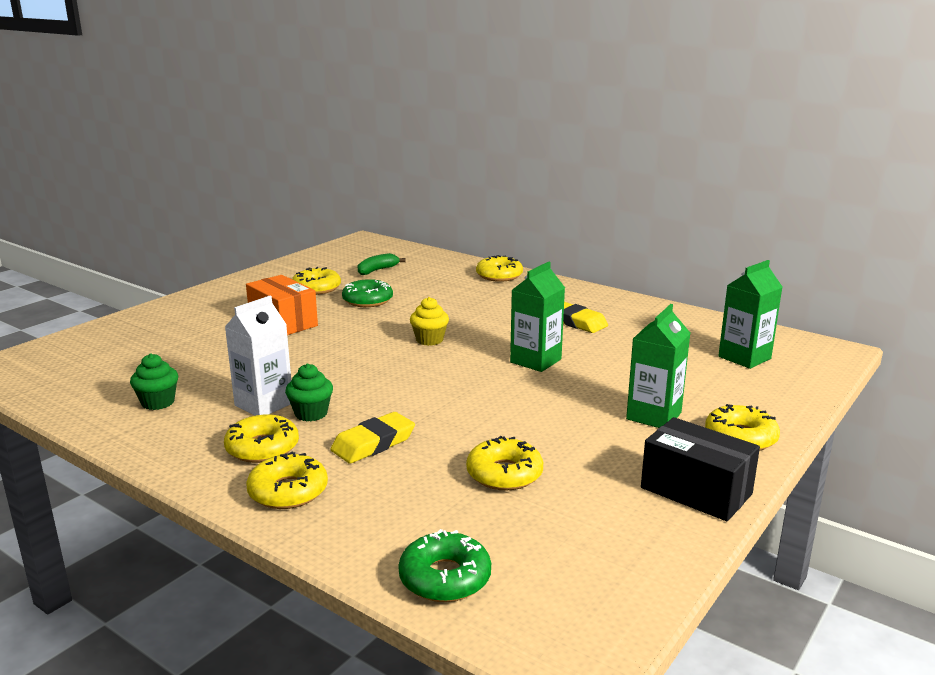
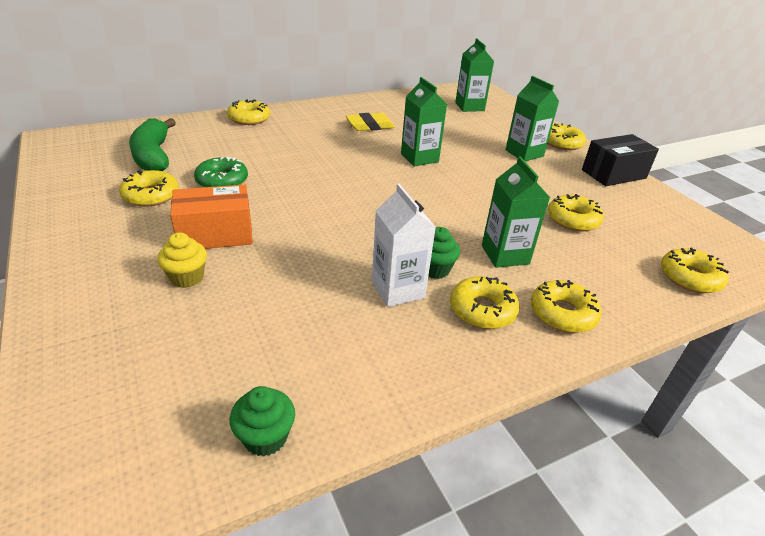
camera: 65 degrees left, 15 degrees up
(158, 402) = (338, 357): green cupcake -> green cupcake (265, 437)
(373, 443) = (505, 255): yellow eraser -> green carton
(377, 270) = (153, 156): green banana -> green banana, size x1.77
(429, 340) = (342, 181): yellow cupcake -> yellow cupcake (187, 278)
(445, 578) = (689, 277): green donut -> yellow donut

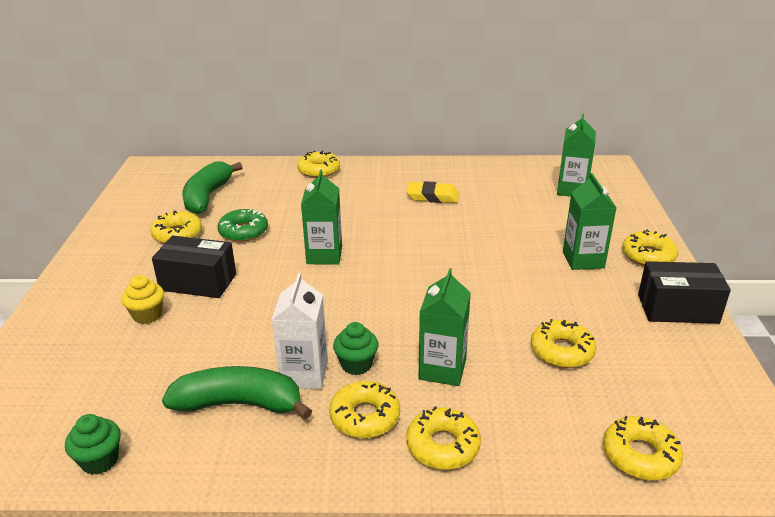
camera: 30 degrees right, 5 degrees down
(216, 234) = (198, 282): orange box -> black box
(363, 333) = (239, 404): none -> green banana
(419, 158) = (452, 243): green carton -> green carton (324, 255)

